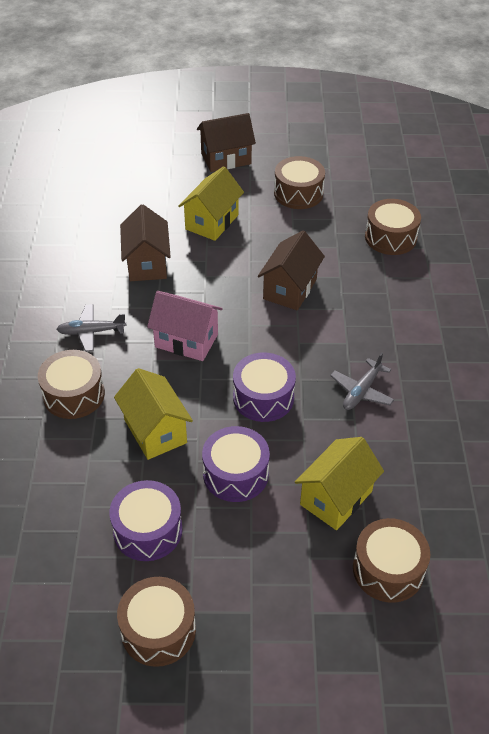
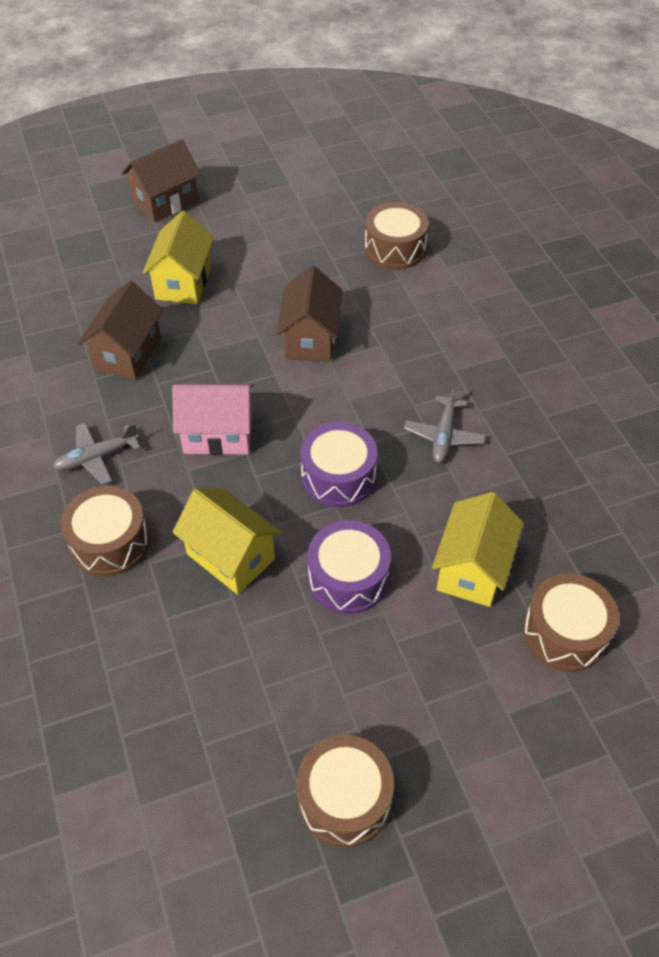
camera: 20 degrees left, 5 degrees up
(147, 264) = (128, 354): brown house -> brown house turned 45 degrees clockwise
(148, 530) = (277, 681): purple drum -> none
(298, 193) = (269, 223): brown drum -> none

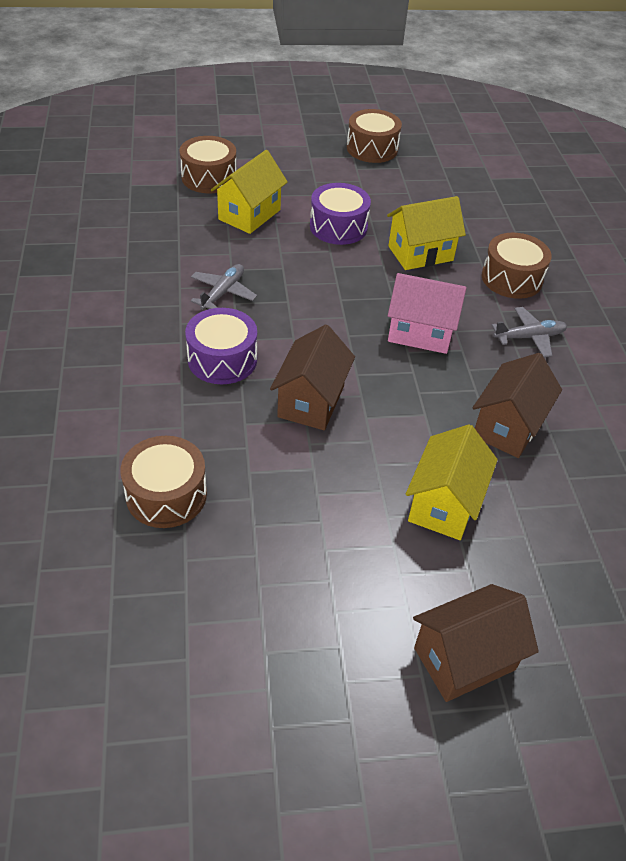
camera: 170 degrees left, 5 degrees down
(230, 556) = (420, 253): yellow house -> yellow house turned 75 degrees counterclockwise
(338, 476) = (324, 283): purple drum -> purple drum (222, 359)

